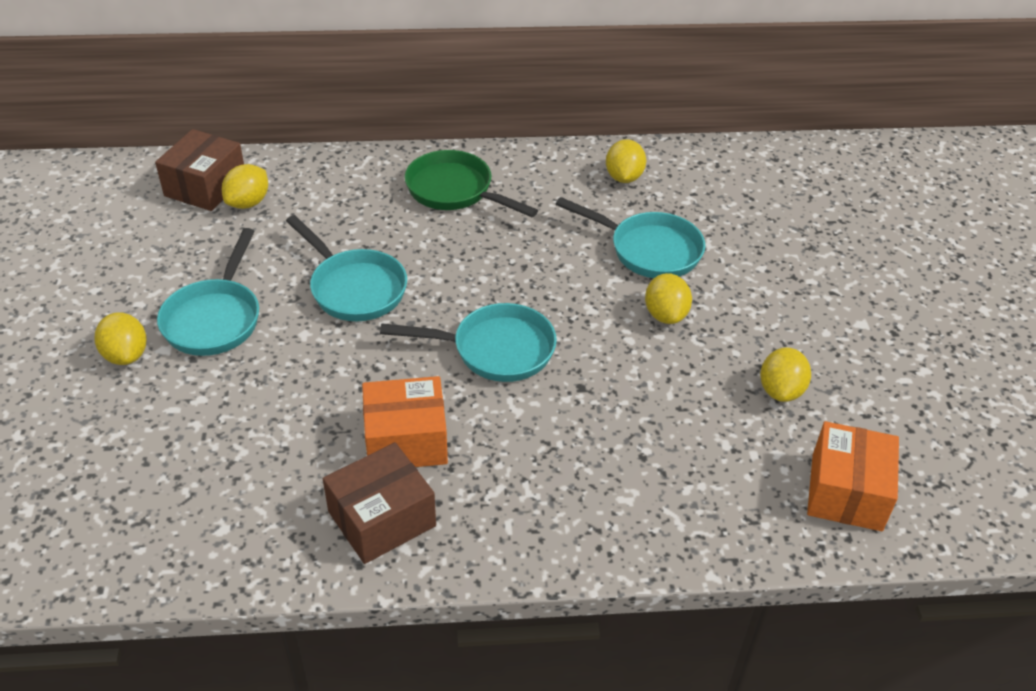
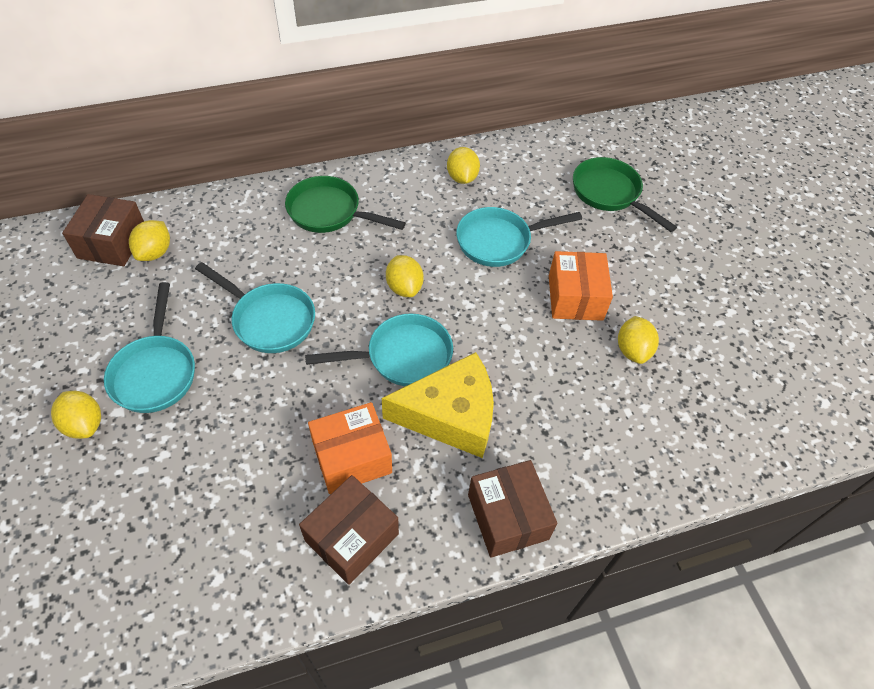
camera: 15 degrees left, 10 degrees up
(534, 419) = (450, 415): none -> yellow cheese
(569, 534) = (507, 517): none -> brown box
(649, 250) = (499, 241): turquoise pan -> turquoise pan turned 150 degrees clockwise
(665, 315) = (528, 298): yellow lemon -> yellow lemon (404, 287)
(804, 220) = (609, 194): none -> green pan
(846, 492) = (704, 431): orange box -> orange box (575, 297)

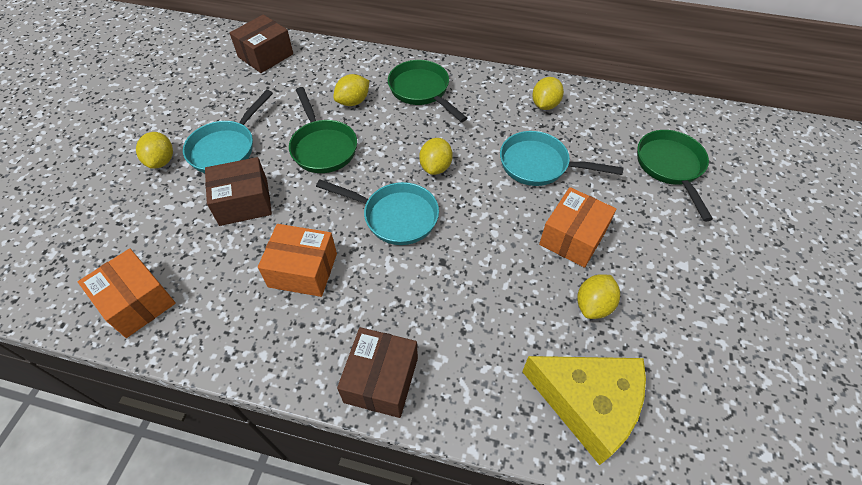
camera: 35 degrees right, 0 degrees up
(155, 252) = (286, 72): yellow lemon -> yellow lemon (353, 102)
(195, 590) = (137, 302): none -> orange box
(269, 320) = (323, 147): turquoise pan -> green pan
(352, 537) = (258, 326): brown box -> brown box (243, 202)
(450, 415) = (397, 278): yellow cheese -> yellow cheese (588, 404)

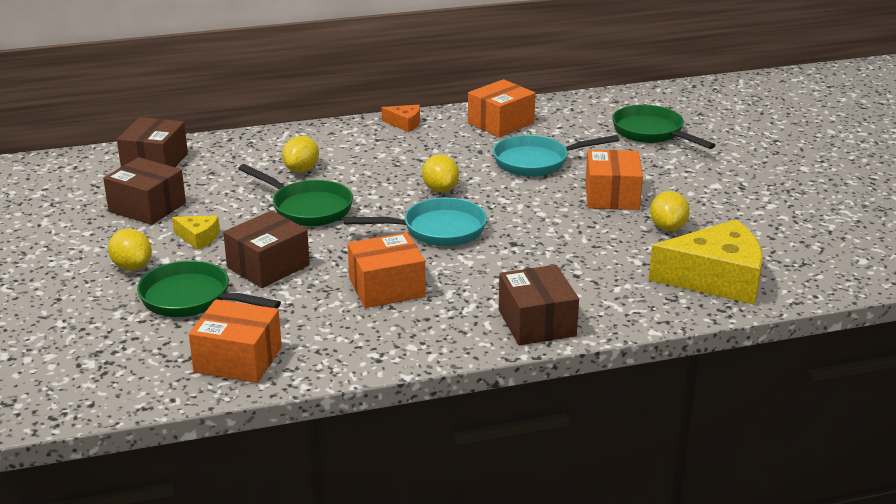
camera: 30 degrees left, 25 degrees down
(222, 101) = (147, 207): none -> brown box
(226, 148) = (198, 238): turquoise pan -> yellow cheese
(422, 91) = (367, 144): green pan -> green pan (192, 299)
(468, 77) = (405, 123): none -> orange cheese
(545, 105) = (501, 123): yellow lemon -> orange box

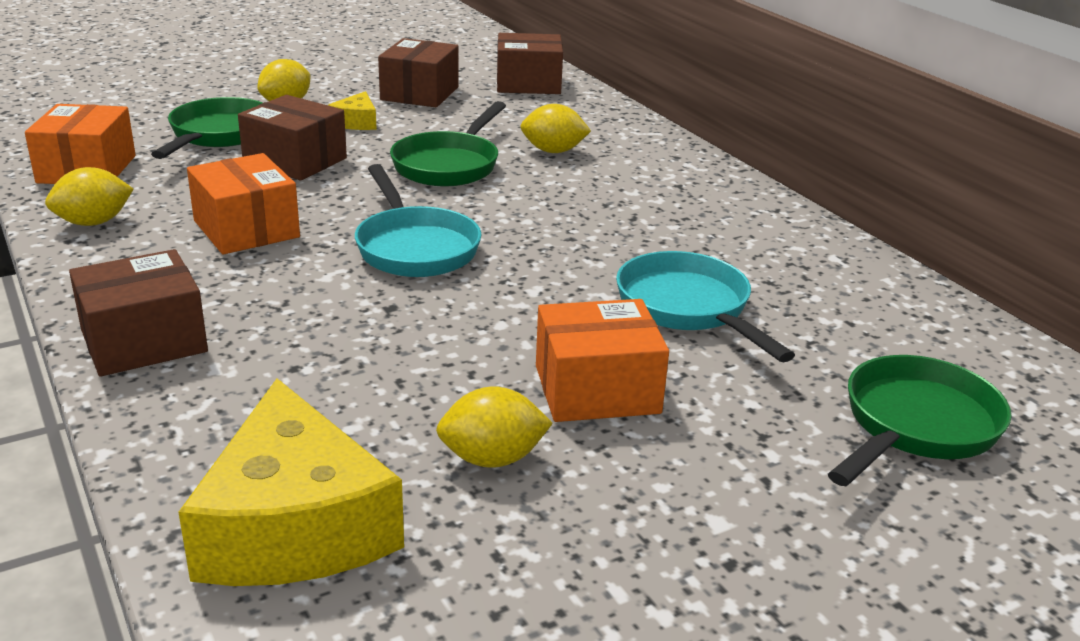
camera: 75 degrees right, 0 degrees up
(405, 123) = (745, 197): orange cheese -> none
(440, 189) = (543, 239): yellow lemon -> yellow lemon (93, 223)
(501, 123) = (814, 268): orange box -> none

